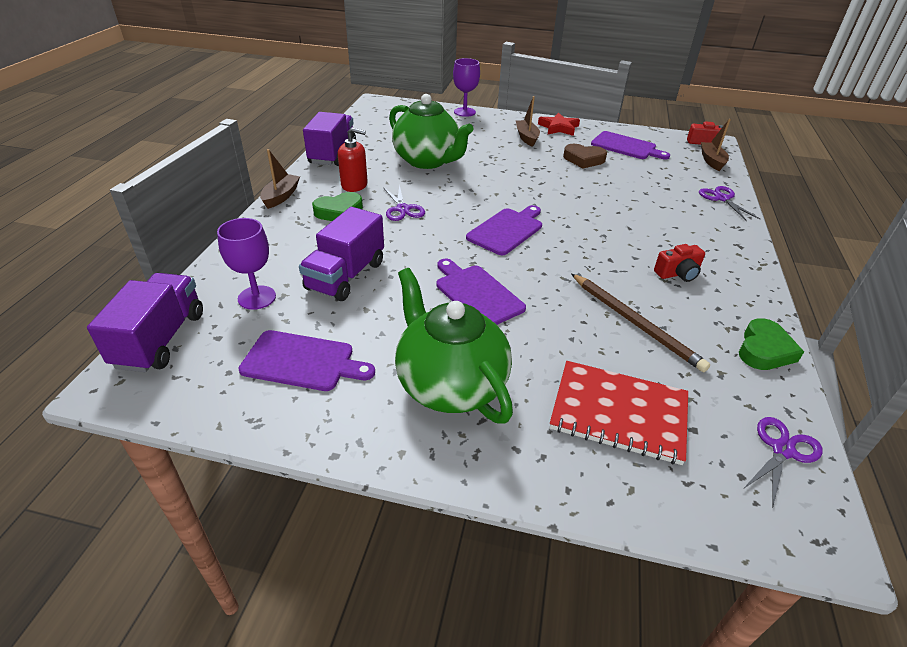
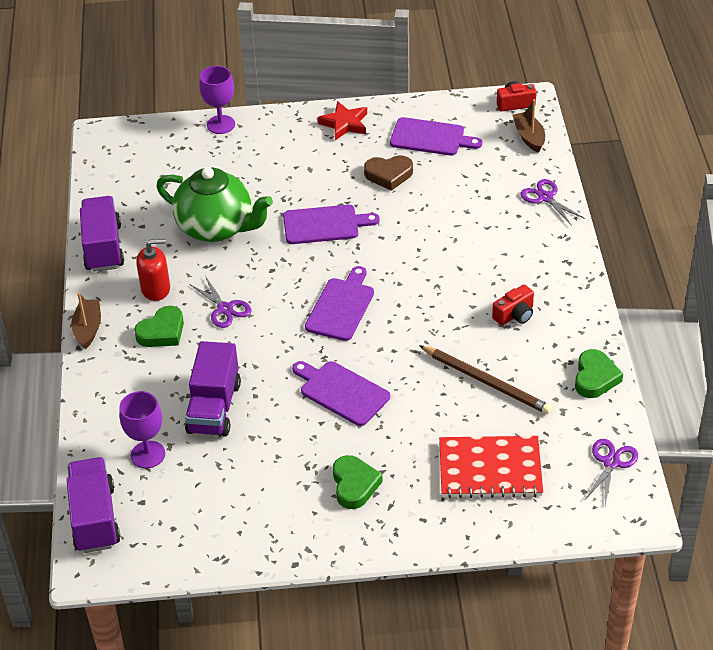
camera: 15 degrees left, 5 degrees up
(302, 361) = (227, 501): purple cutting board -> purple cutting board (324, 224)
(450, 385) = (354, 485): green teapot -> green heart
(526, 138) = (313, 154): brown boat -> none

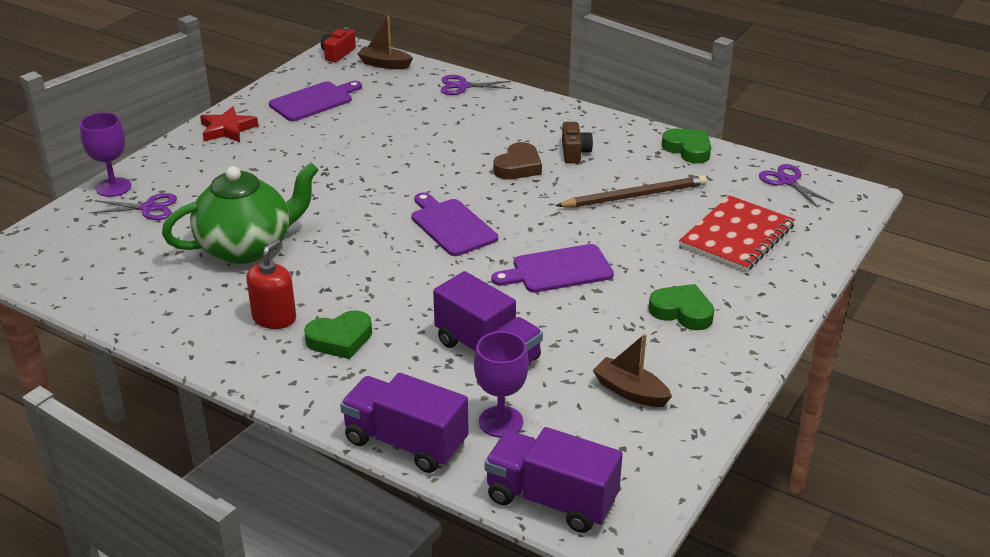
camera: 55 degrees left, 10 degrees down
(88, 329) = (265, 386): brown boat -> brown boat (630, 391)
(103, 247) = (163, 326): purple truck -> purple truck (405, 442)
(162, 332) = (340, 339): green heart -> green heart turned 75 degrees clockwise
(225, 309) = (363, 288): purple scissors -> purple scissors (148, 208)
(324, 224) = (336, 191): purple cutting board -> none
(389, 175) = (326, 136): brown heart -> brown heart (518, 167)
(515, 315) = (574, 152): red camera -> brown camera

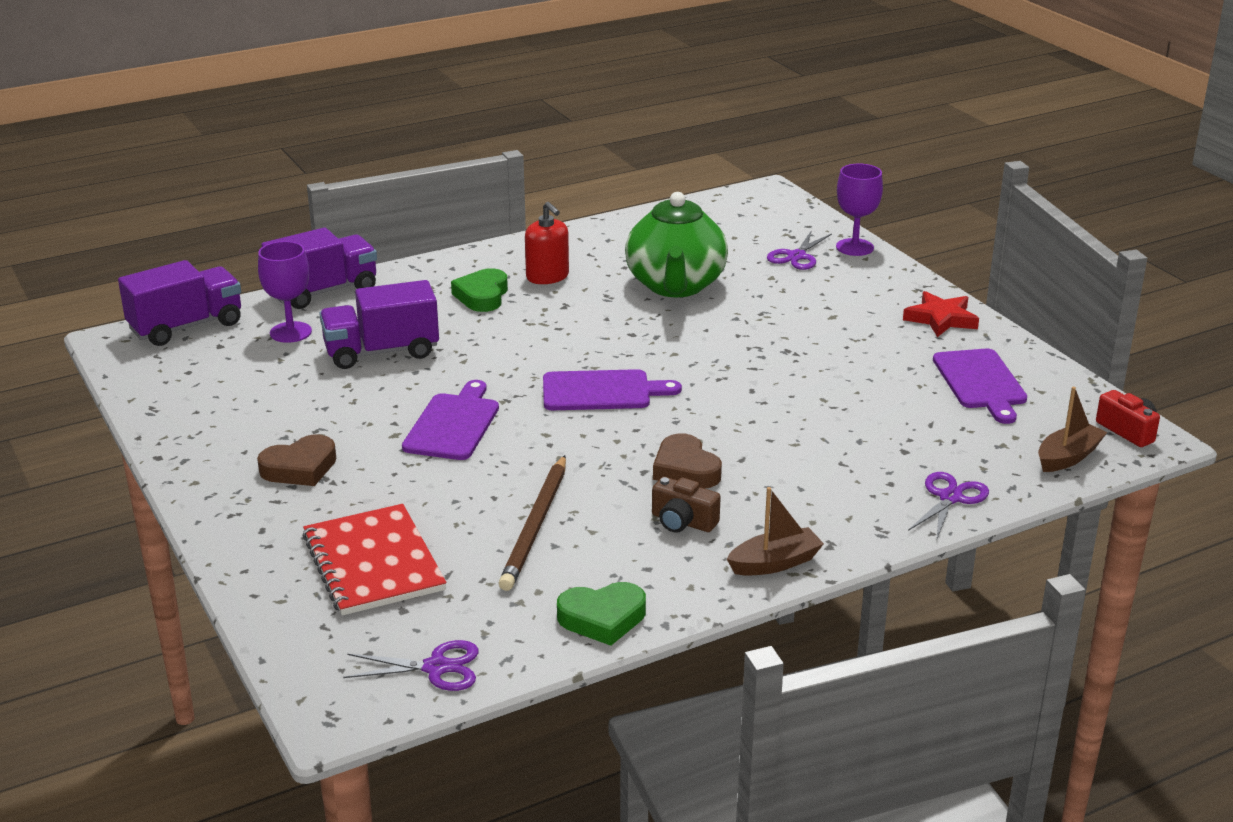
camera: 120 degrees right, 5 degrees down
(630, 391) = (240, 398): brown boat -> brown boat (775, 563)
(682, 312) = (300, 468): green heart -> brown heart

